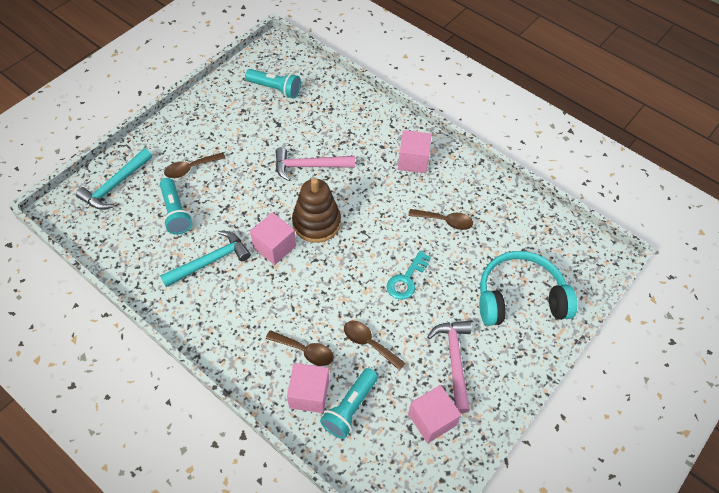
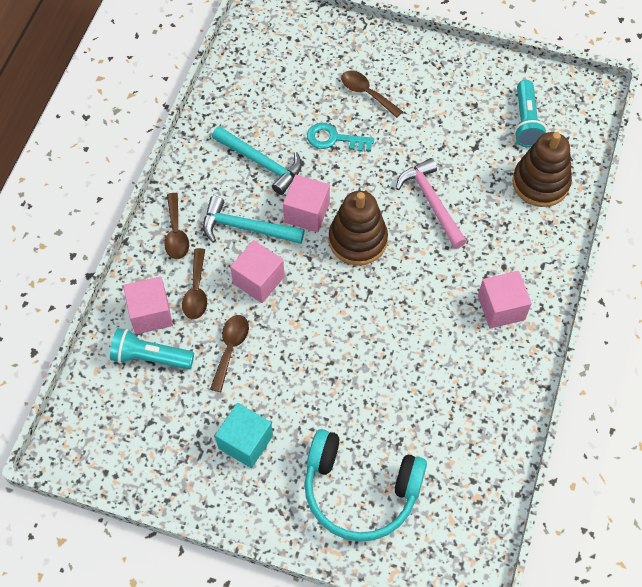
camera: 70 degrees right, 5 degrees up
(115, 185) = (310, 40): turquoise hammer -> turquoise hammer (246, 228)
(176, 212) = (304, 106): turquoise flashlight -> none
(328, 101) = (540, 183): none -> brown stacking toy
(406, 279) = (326, 358): turquoise key -> turquoise key (334, 139)
(431, 419) = (167, 441): pink cube -> pink cube (258, 280)
(445, 221) = (428, 374): brown spoon -> brown spoon (176, 233)
(454, 360) = (245, 442): pink hammer -> turquoise cube
(519, 297) = (360, 491): turquoise headphones -> turquoise headphones turned 135 degrees clockwise

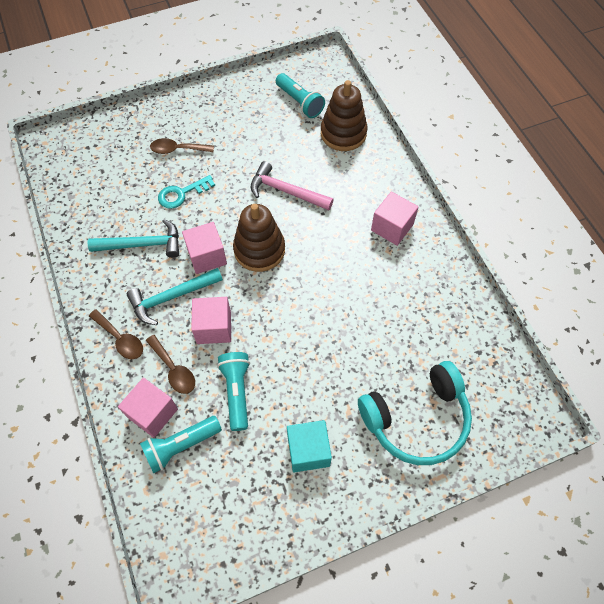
camera: 40 degrees left, 0 degrees up
(230, 348) = (237, 392): brown spoon -> turquoise flashlight

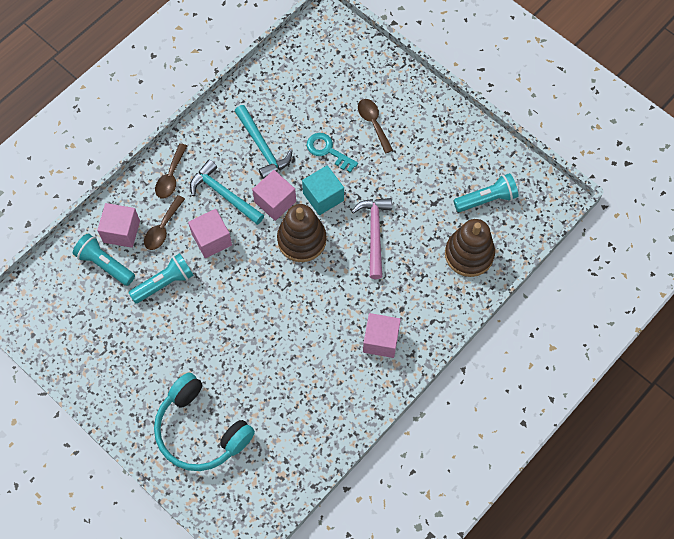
camera: 65 degrees right, 5 degrees up
(300, 102) = (486, 199): turquoise flashlight -> turquoise flashlight turned 135 degrees counterclockwise
(308, 451) = (139, 357): turquoise cube -> turquoise cube (323, 197)

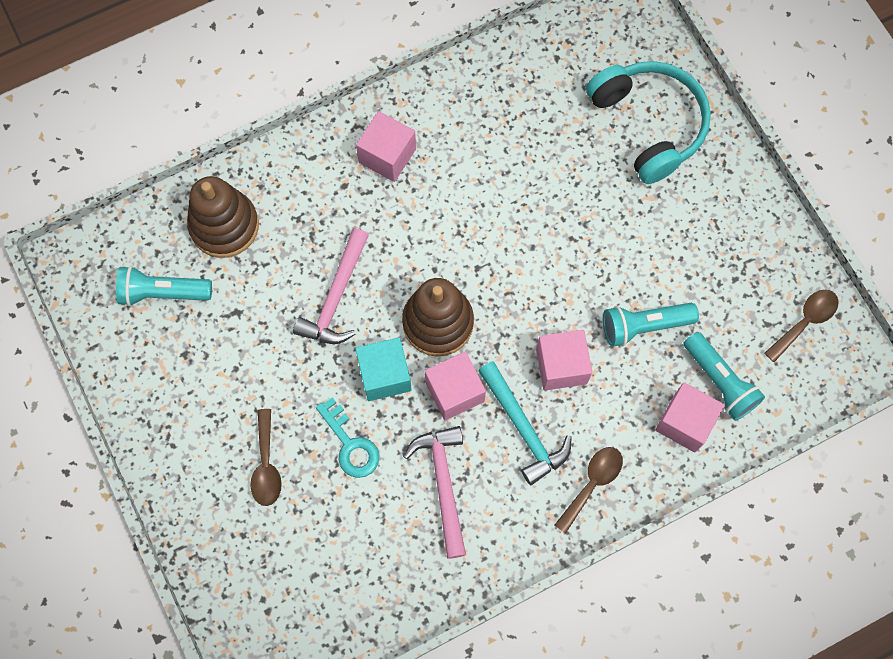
camera: 160 degrees left, 5 degrees up
(162, 228) = (625, 407): brown spoon -> brown spoon (805, 321)
(262, 147) = (443, 484): turquoise hammer -> pink hammer

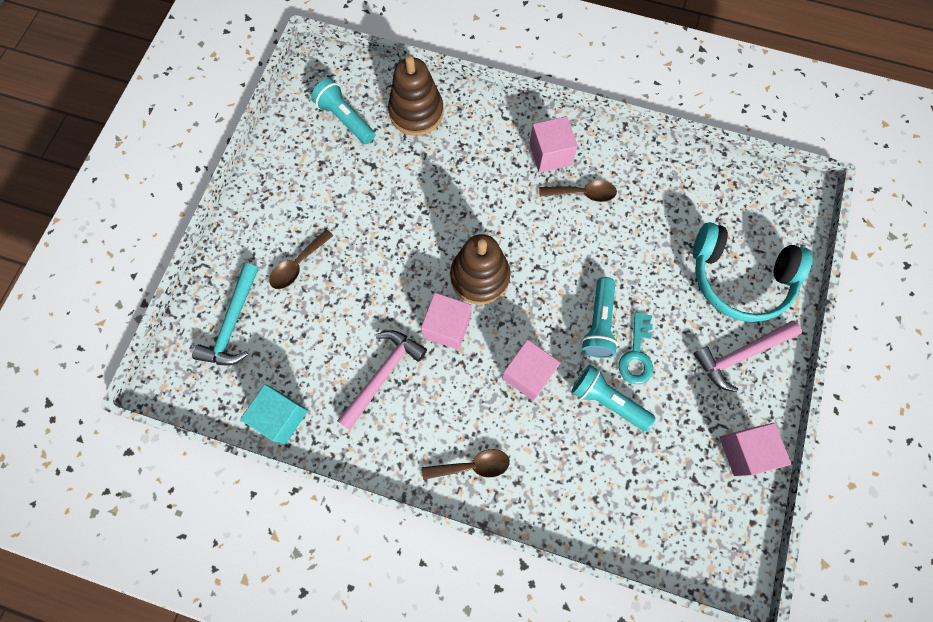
camera: 45 degrees right, 0 degrees up
(336, 297) = (436, 207): pink hammer -> pink hammer (740, 355)
(350, 444) = (355, 298): turquoise key -> turquoise key (636, 354)
(384, 375) = (417, 277): turquoise cube -> turquoise cube (281, 417)
(523, 428) = (465, 389): turquoise hammer -> turquoise hammer (233, 323)
(649, 124) = (739, 278): turquoise headphones -> turquoise headphones turned 90 degrees clockwise
(685, 422) = (572, 488): pink cube -> pink cube (744, 451)
(720, 381) = (623, 484): turquoise flashlight -> turquoise flashlight (599, 324)
(805, 321) = (723, 503): brown spoon -> brown spoon (583, 193)

